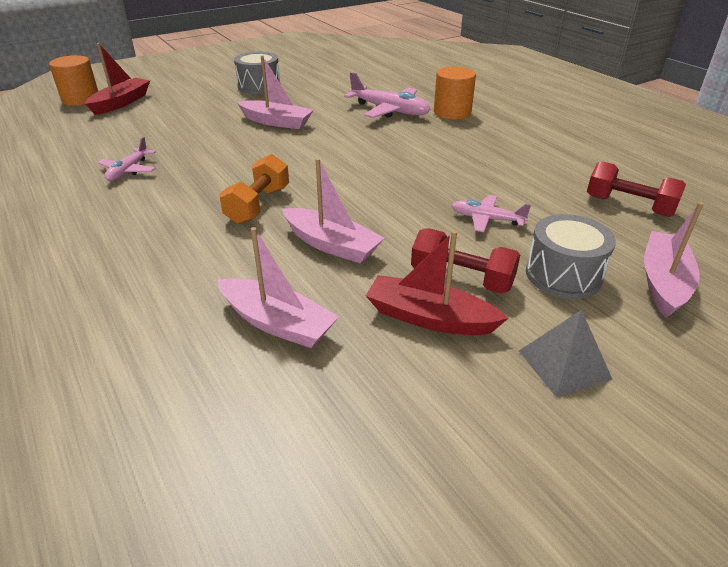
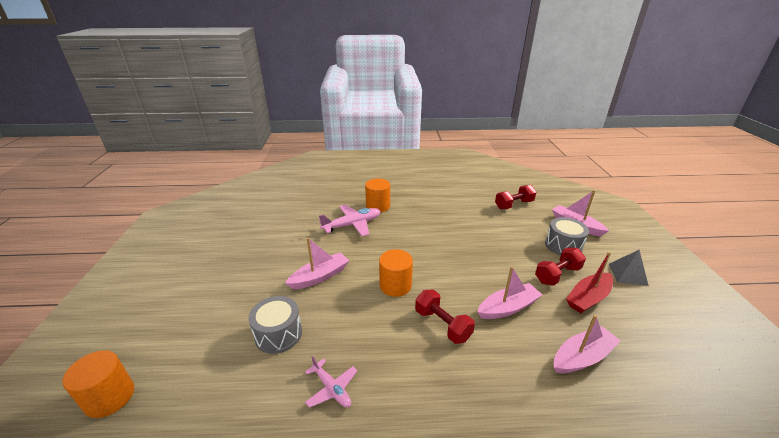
camera: 60 degrees left, 5 degrees down
(121, 103) = (166, 362): red boat -> none
(258, 205) = (442, 325): orange dumbbell -> red dumbbell
(259, 86) = (242, 264): grey drum -> grey drum (278, 334)
(302, 162) = (395, 285): none -> orange cylinder
(486, 219) = (506, 245): pink plane -> none

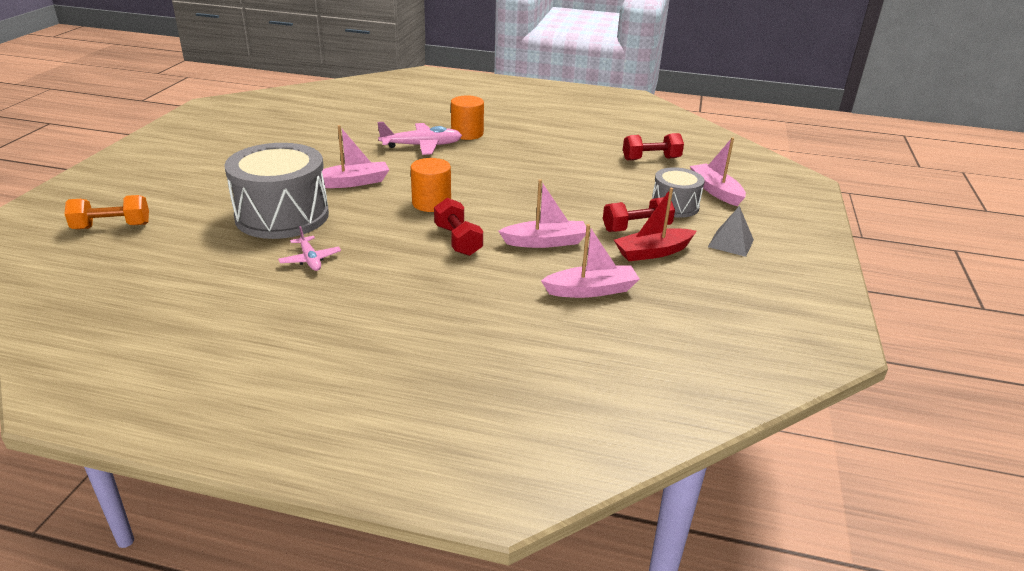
camera: 15 degrees right, 0 degrees up
(110, 397) = (112, 226): orange cylinder -> orange dumbbell
(278, 334) = (282, 216): grey drum -> grey drum, size x1.79

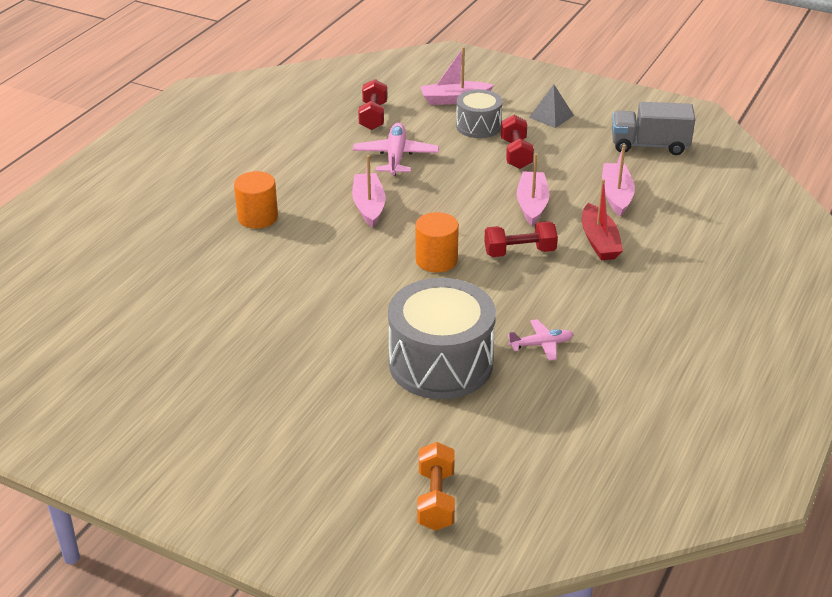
camera: 75 degrees left, 5 degrees up
(352, 182) = (368, 310): pink boat -> pink boat (369, 206)
(422, 146) = (281, 253): pink plane -> pink plane (396, 157)
(653, 252) = (560, 155): red boat -> red boat (599, 241)
(719, 309) = (649, 145): none -> grey truck

